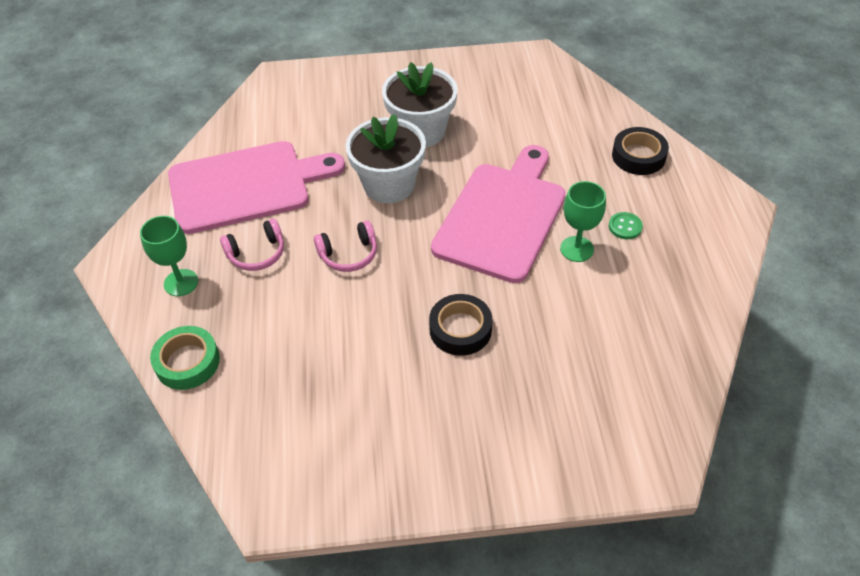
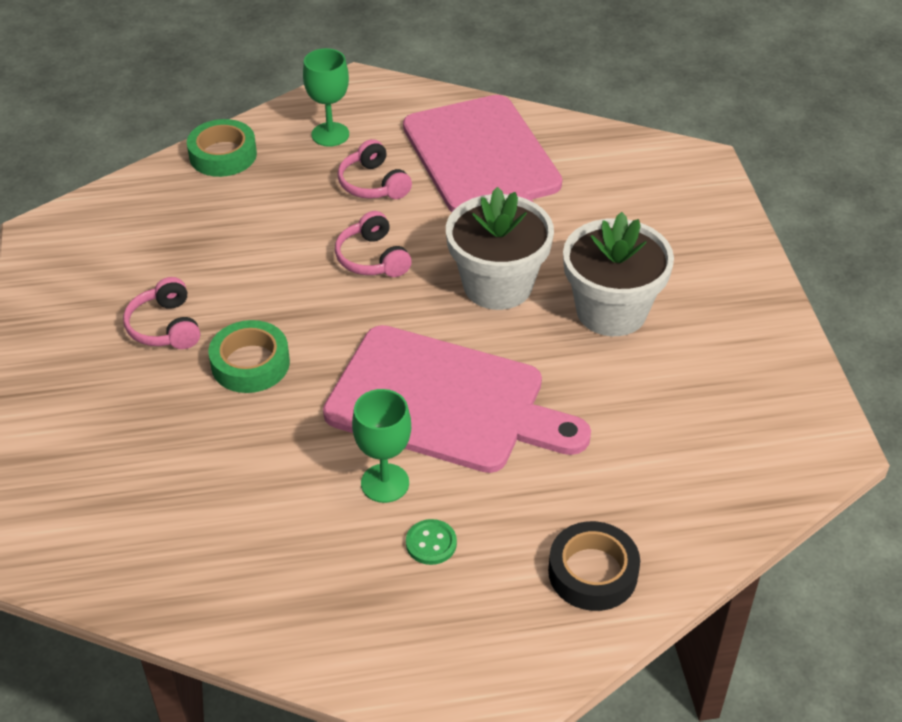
camera: 85 degrees right, 5 degrees down
(414, 391) = (165, 327): none -> pink headphones
(460, 329) = (250, 363): black tape -> green tape

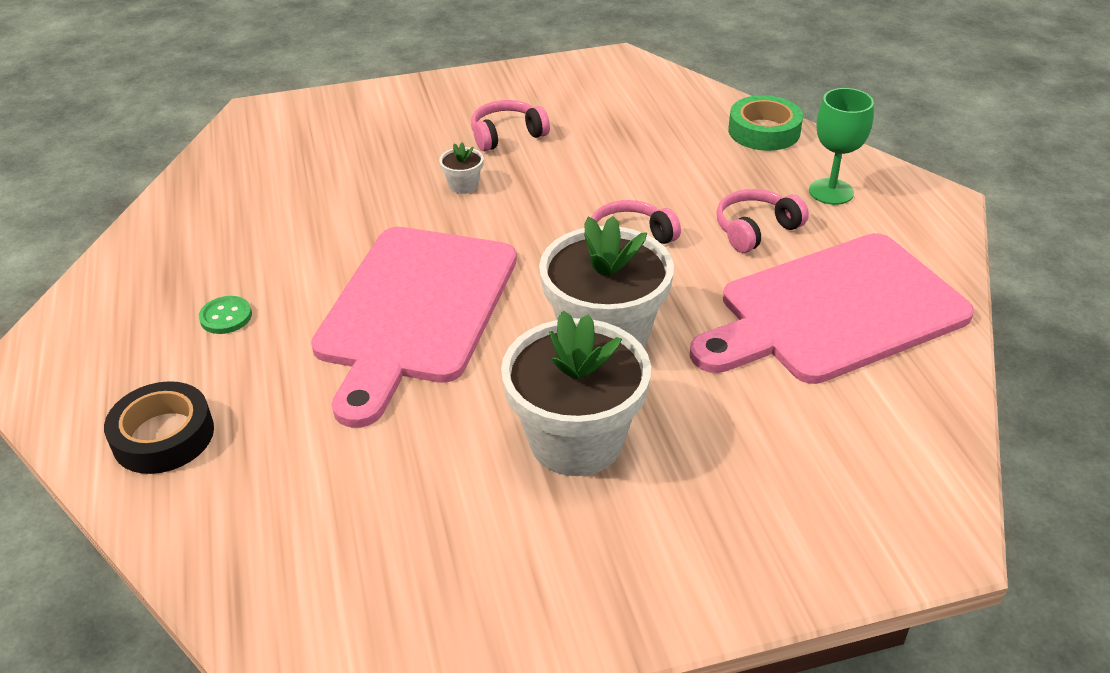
camera: 85 degrees right, 5 degrees down
(250, 363) = (463, 185): green tape -> white flower pot
(385, 483) = (306, 281): green goblet -> none

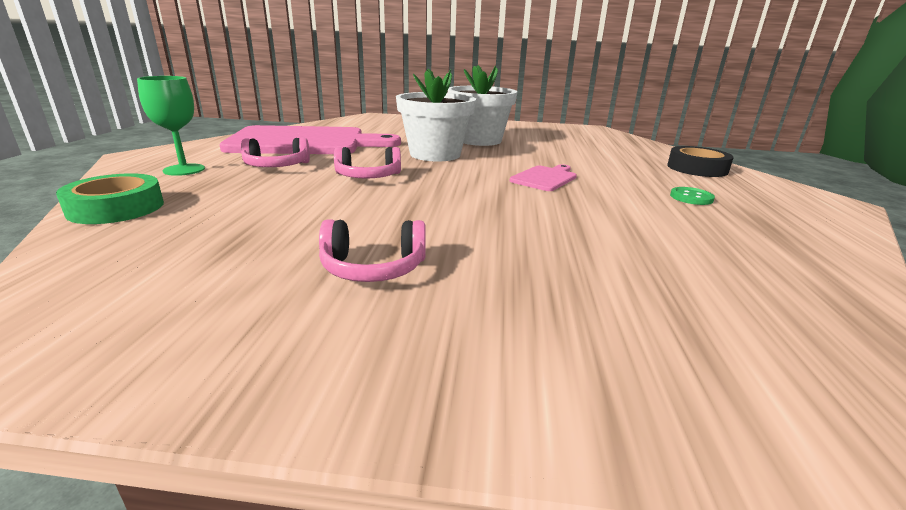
camera: 160 degrees left, 15 degrees down
(415, 310) = (545, 178): pink cutting board -> pink cutting board, size x0.43
(463, 185) = (468, 231): white flower pot -> none

